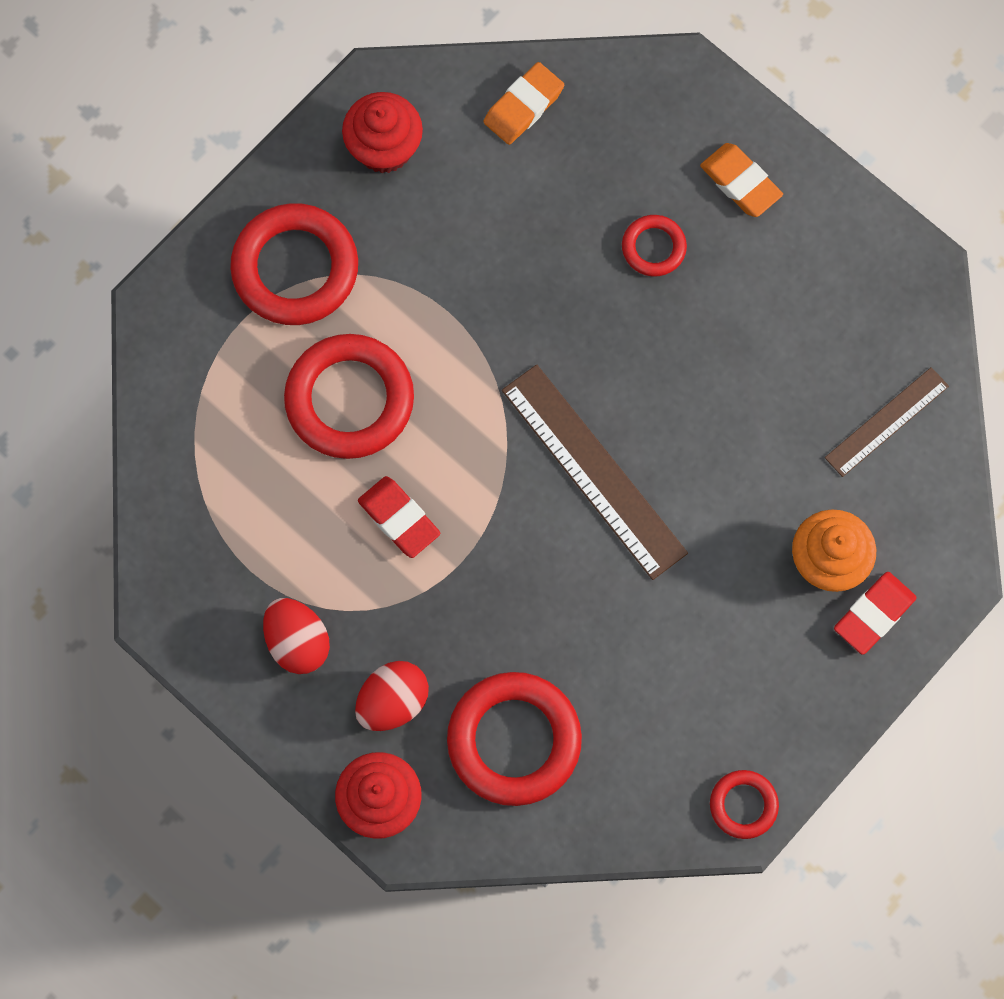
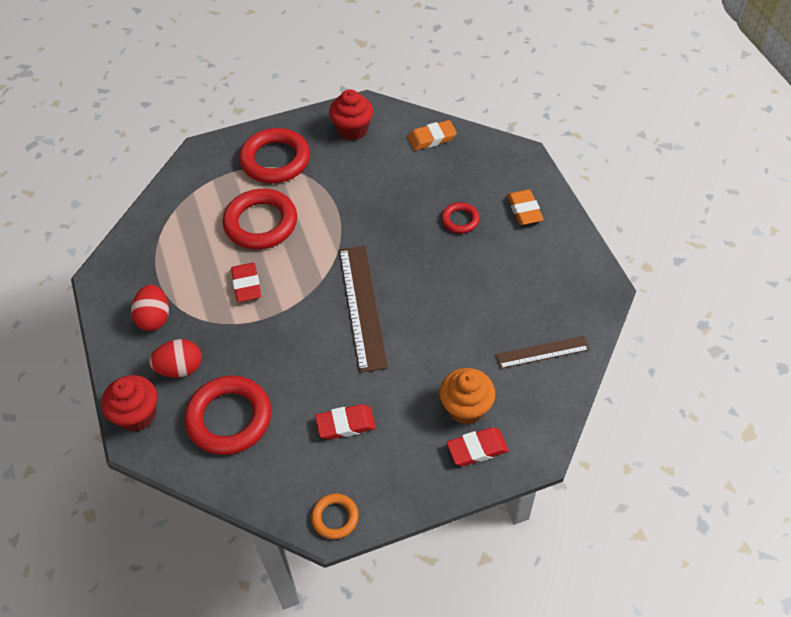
camera: 30 degrees right, 20 degrees down
(679, 667) = (345, 424): none -> red eraser
(743, 805) = (335, 517): red ring -> orange ring

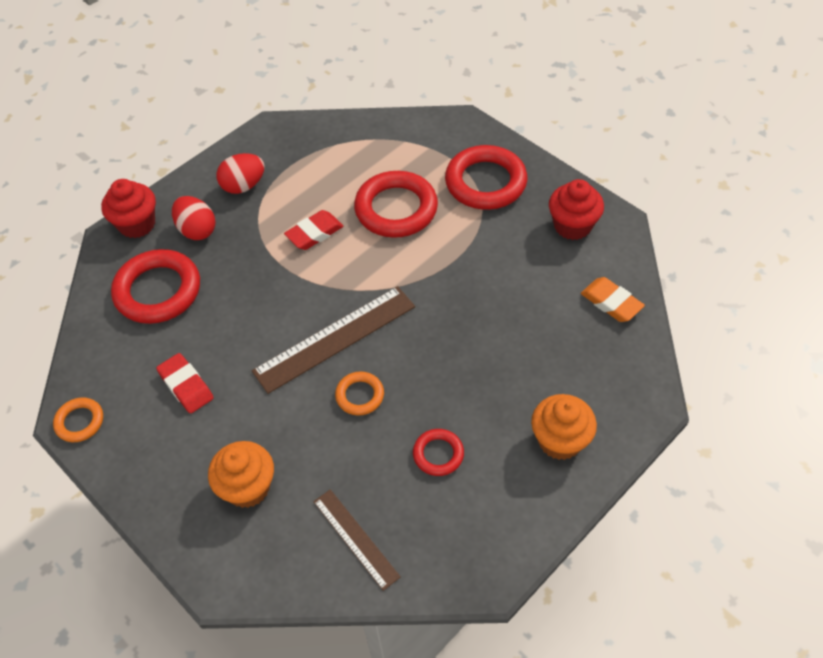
camera: 65 degrees right, 0 degrees up
(424, 308) = (360, 395): none -> orange ring
(460, 220) = (504, 380): red ring -> red ring (438, 454)
(477, 449) = (200, 518): red eraser -> none
(524, 210) = (560, 440): orange eraser -> orange cupcake

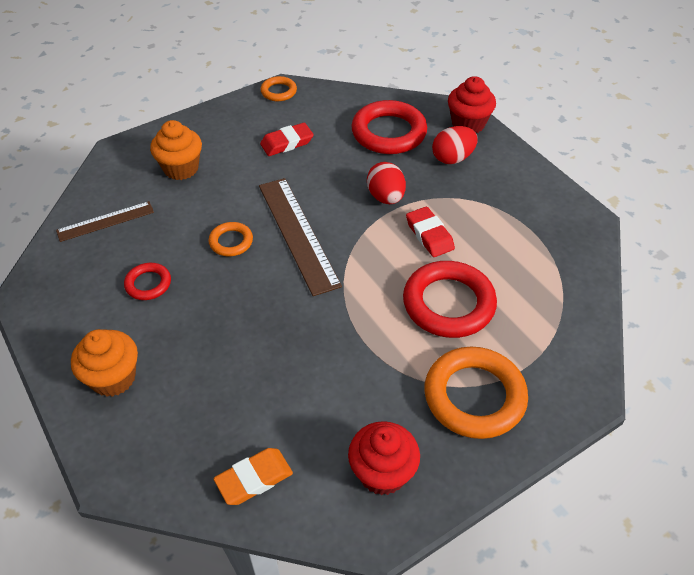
camera: 100 degrees right, 5 degrees down
(243, 186) = (504, 192): red egg -> red egg (386, 197)
(485, 182) = (474, 396): red ring -> orange ring

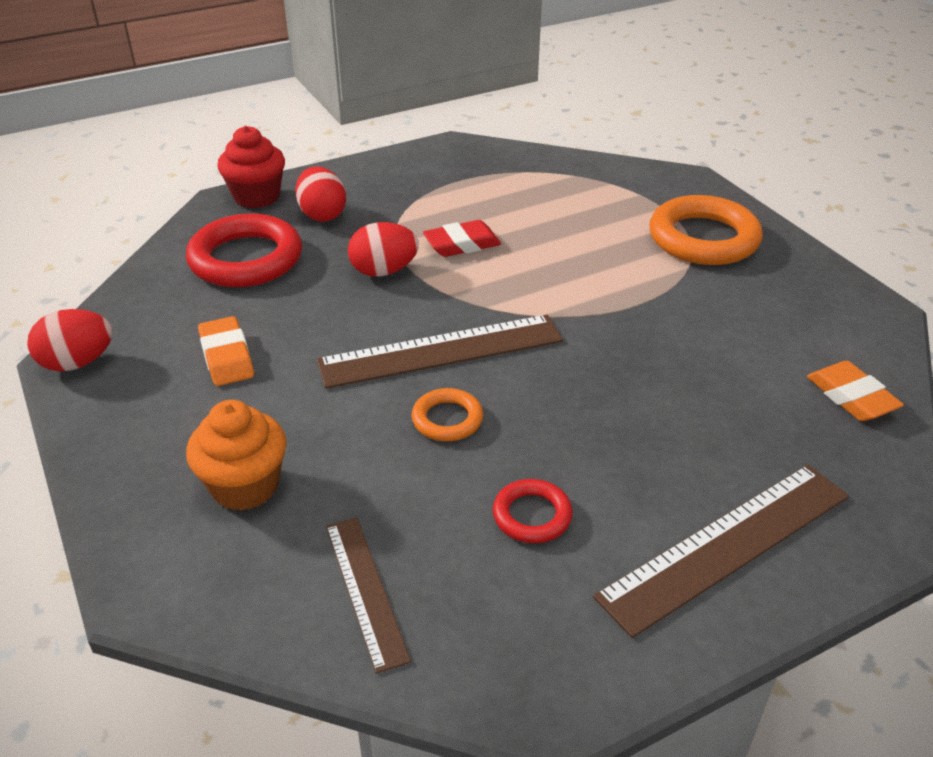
camera: 85 degrees left, 10 degrees down
(113, 378) = (727, 545): orange cupcake -> brown ruler
(278, 91) = (78, 363): orange ring -> red egg
(287, 143) = (227, 356): red eraser -> orange eraser
(382, 473) = (813, 303): red cupcake -> none
(448, 303) = (575, 241): red ring -> none

